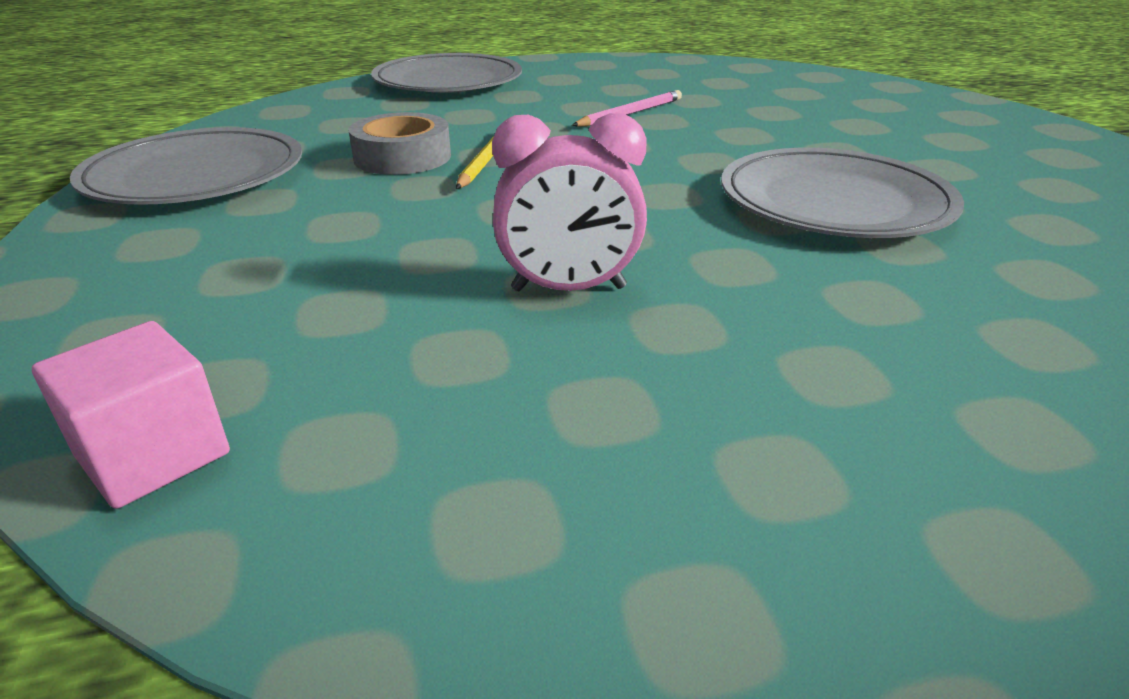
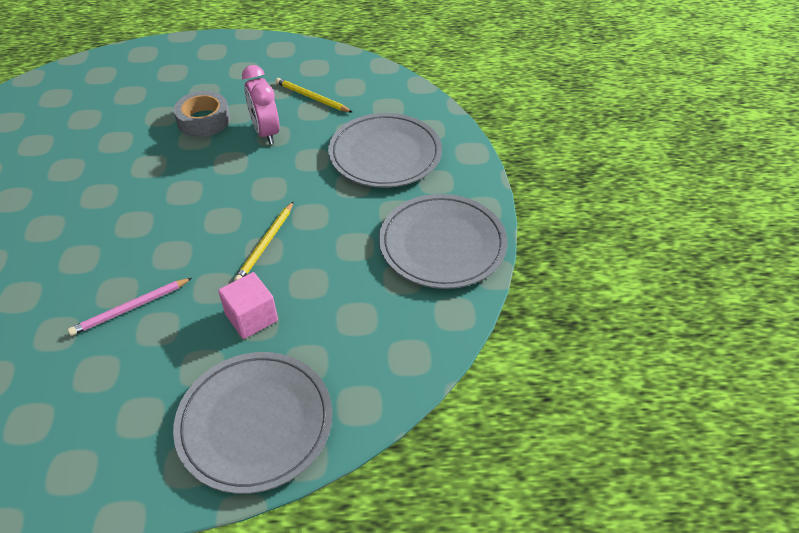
camera: 170 degrees left, 15 degrees up
(153, 454) = (397, 89): pink cube -> pink cube (251, 317)
(402, 157) = (318, 253): grey tape -> grey tape (204, 120)
(472, 390) = (312, 97): none -> yellow pencil
(569, 289) = (266, 132): pink clock -> pink clock turned 120 degrees counterclockwise
(834, 202) = (108, 174): grey plate -> grey plate (385, 154)

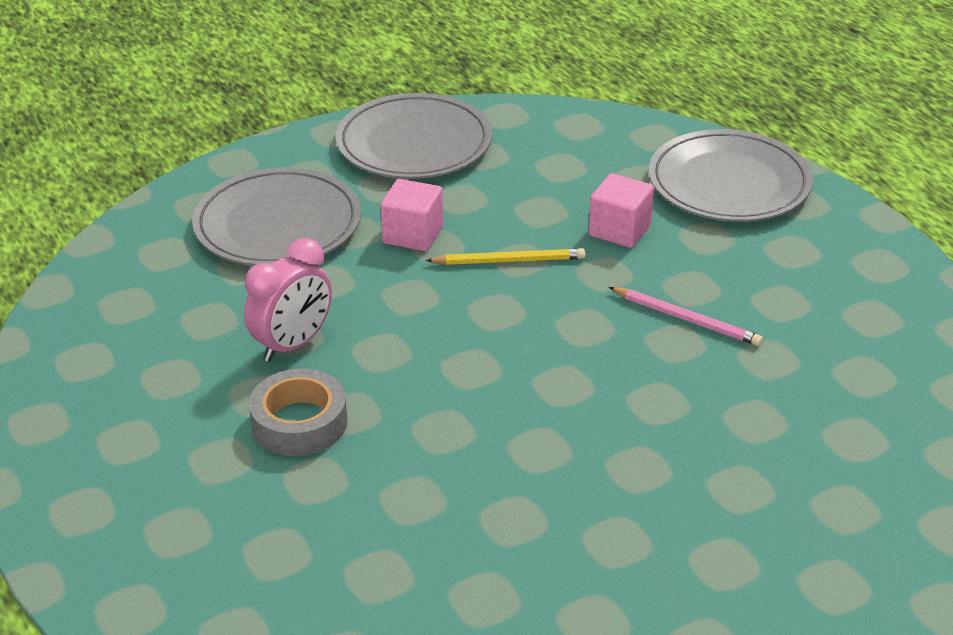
camera: 115 degrees left, 10 degrees down
(312, 97) = (177, 332): yellow pencil -> none
(330, 208) = (413, 234): none -> pink cube

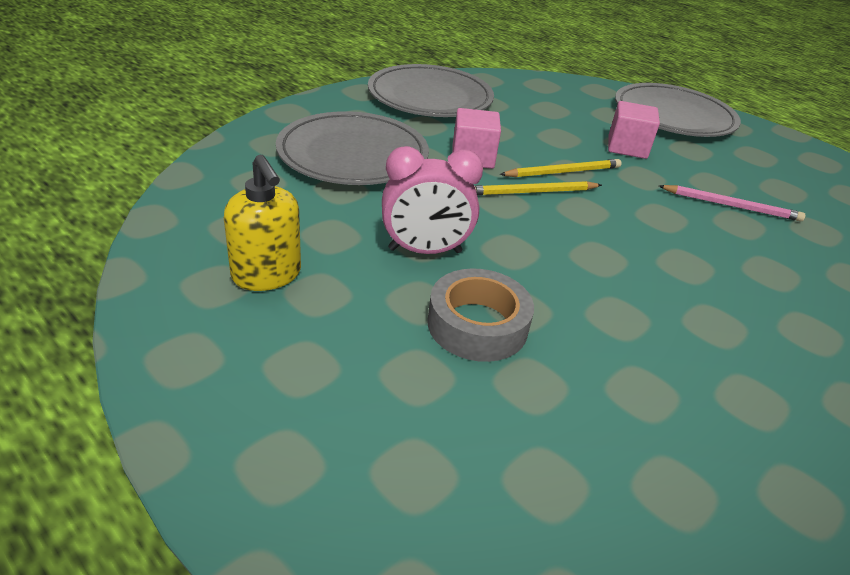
camera: 20 degrees left, 0 degrees up
(132, 356) = (267, 275): none -> yellow soap dispenser
(293, 344) = (425, 251): pink clock -> pink clock turned 60 degrees clockwise
(452, 285) = (532, 192): none -> yellow pencil

